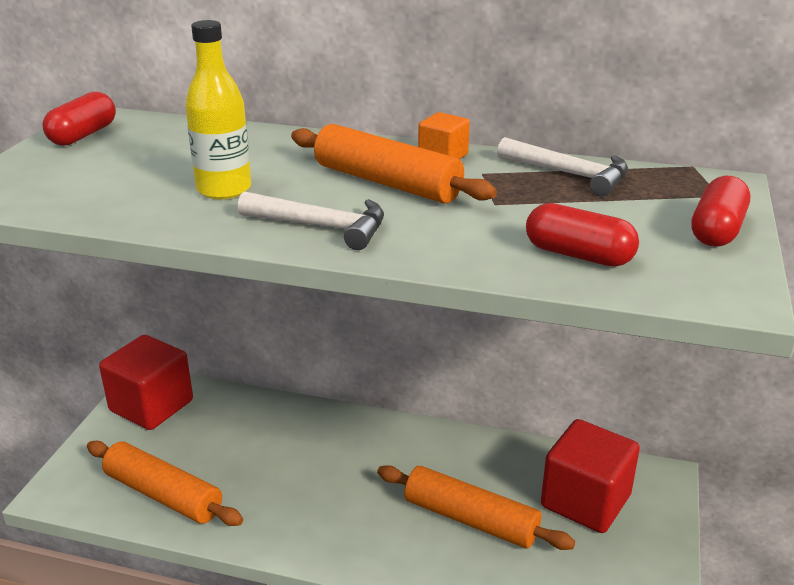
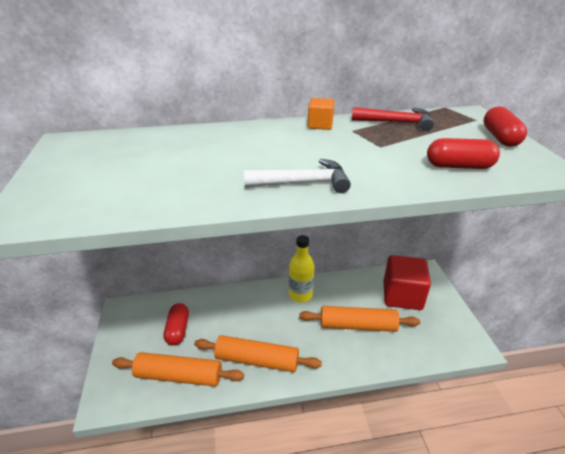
camera: 25 degrees left, 5 degrees up
(83, 135) = (67, 155): red capsule -> red capsule (178, 330)
(151, 406) = (134, 321): red cube -> none
(224, 189) = (212, 172): yellow bottle -> yellow bottle (300, 295)
(387, 182) = (308, 146): orange rolling pin -> orange rolling pin (257, 360)
(569, 174) = (396, 122): white hammer -> red hammer

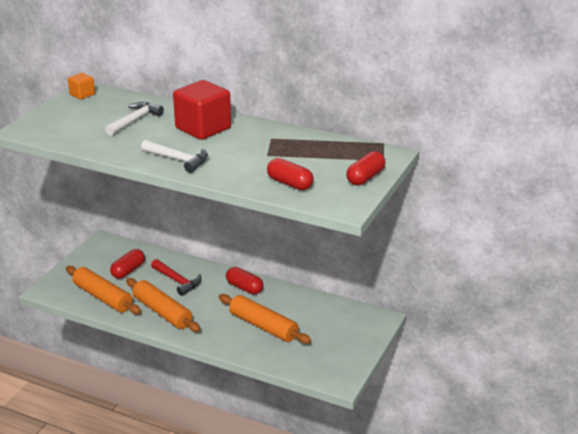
camera: 35 degrees right, 5 degrees down
(178, 156) = (135, 120): none -> white hammer
(300, 295) = (244, 288): yellow bottle -> red capsule
(320, 125) = (256, 127): orange cube -> orange cube (82, 94)
(396, 122) = (315, 142): red hammer -> red hammer (177, 281)
(402, 295) = (331, 325): red cube -> red cube (203, 128)

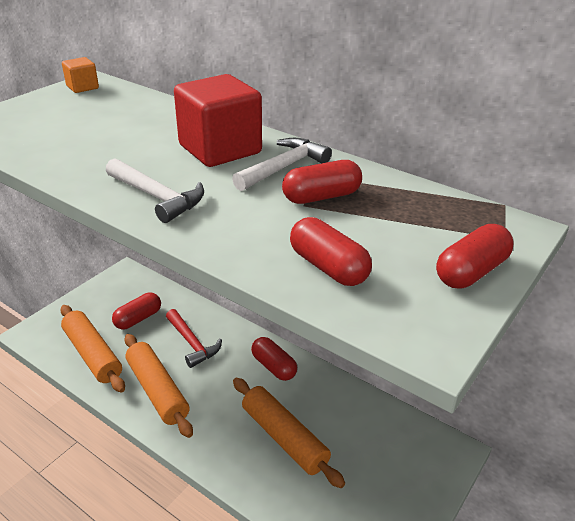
camera: 10 degrees right, 5 degrees up
(135, 120) = (128, 128): white hammer -> white hammer (283, 167)
(276, 149) = (321, 197): none -> red capsule

